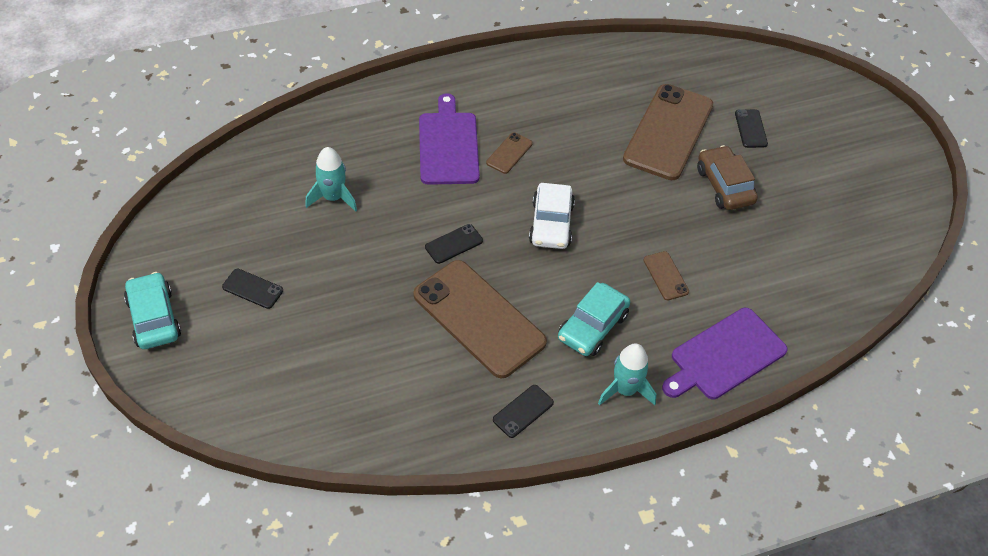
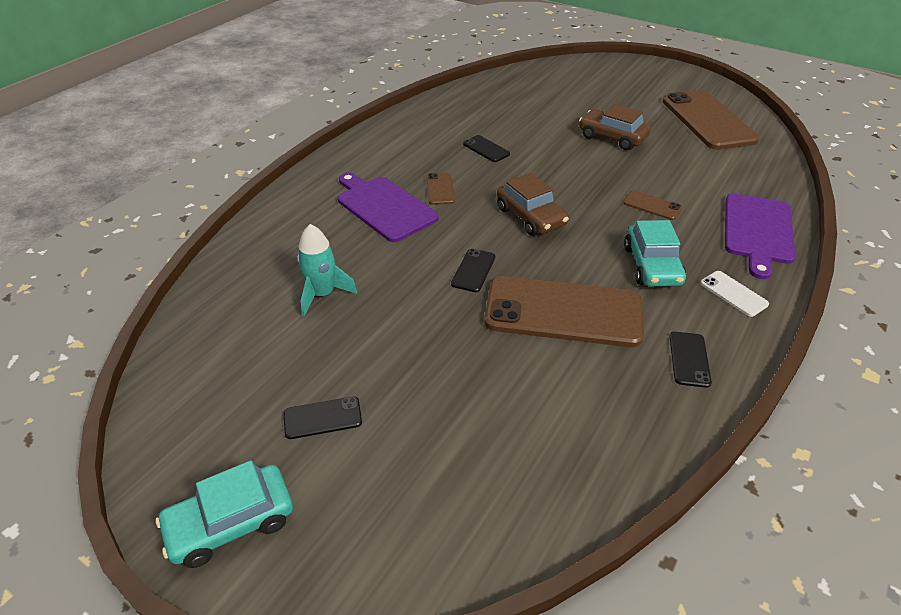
camera: 35 degrees left, 10 degrees down
(154, 318) = (231, 523): turquoise car -> turquoise car turned 60 degrees counterclockwise
(551, 224) = (530, 216): white car -> brown car
(625, 390) = (733, 293): turquoise rocket -> white phone
(668, 132) = (536, 126): brown phone -> brown phone (708, 120)
(751, 129) = (583, 102): black phone -> black phone (486, 149)

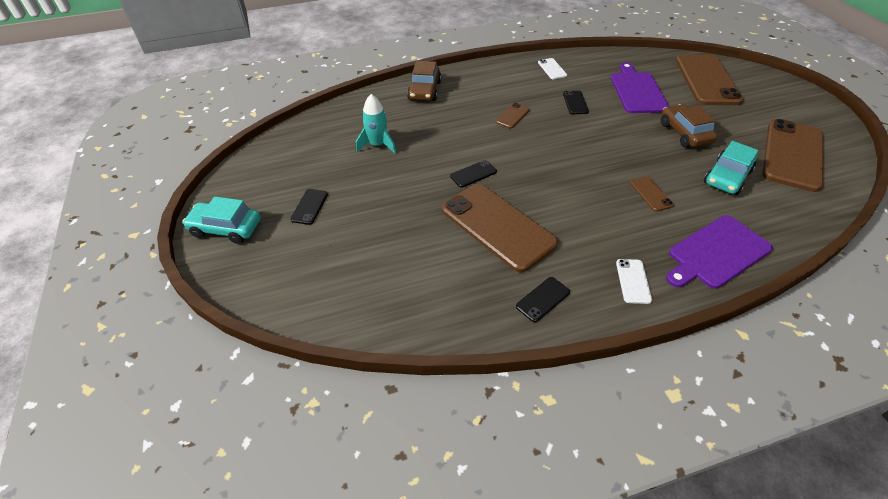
camera: 40 degrees right, 5 degrees up
(322, 418) = (309, 206): black phone -> black phone turned 75 degrees clockwise
(384, 207) = (465, 112): purple cutting board -> purple cutting board (637, 91)
(423, 124) = (552, 69): none -> white phone
(530, 216) = (550, 159): brown car -> brown car (424, 90)
(573, 82) = (706, 80): none -> brown phone
(652, 265) = (595, 231): turquoise car -> turquoise car (727, 177)

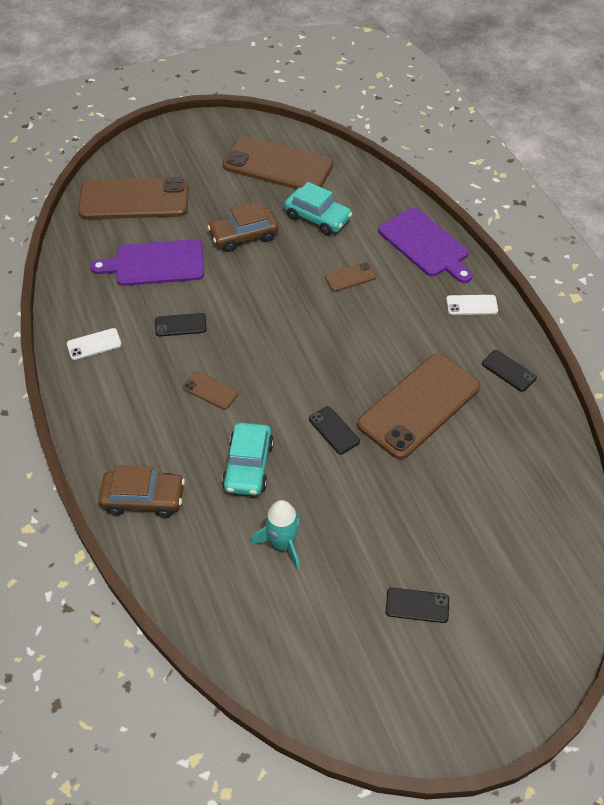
camera: 95 degrees left, 5 degrees up
(226, 228) = (473, 701): turquoise car -> turquoise car (248, 466)

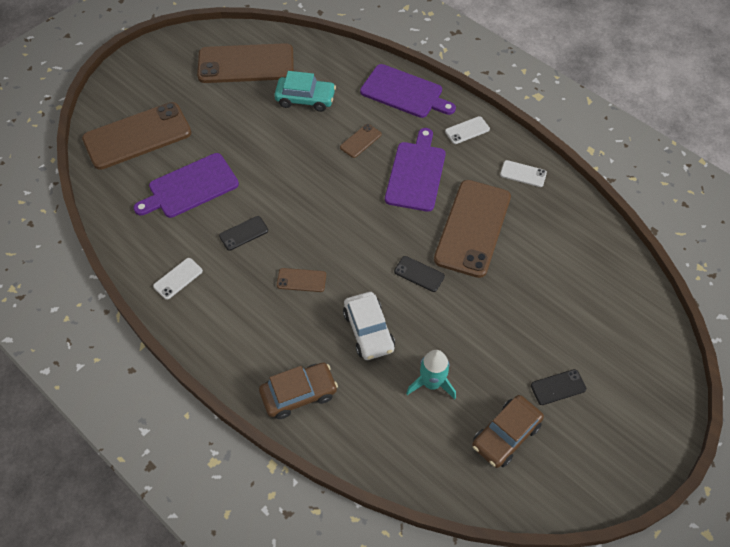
camera: 25 degrees left, 5 degrees up
(244, 236) = (252, 136): brown car -> brown car (506, 435)
(248, 466) = (368, 331): turquoise car -> white car
(390, 329) = (416, 173): none -> purple cutting board
(508, 371) = (523, 174): black phone -> white phone

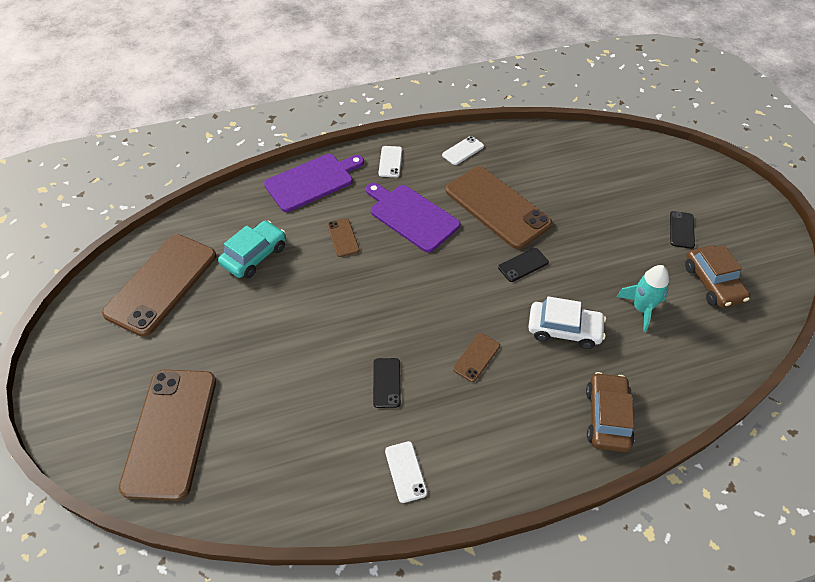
camera: 60 degrees left, 5 degrees down
(190, 187) = (289, 407): purple cutting board -> none

